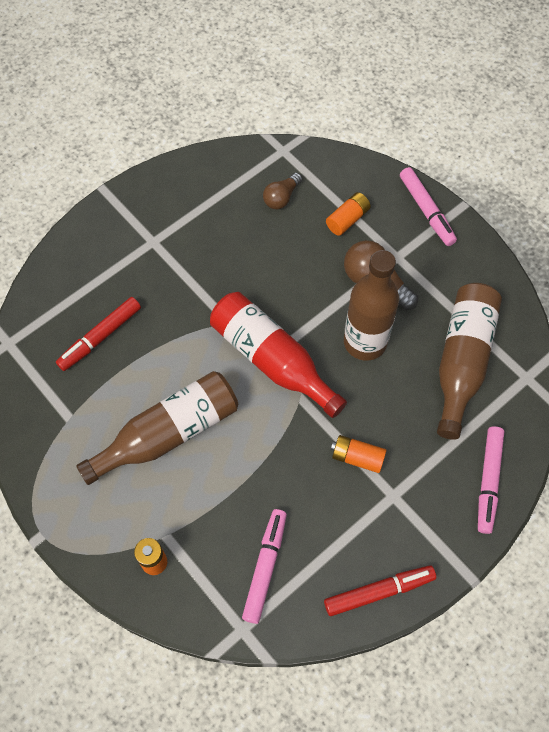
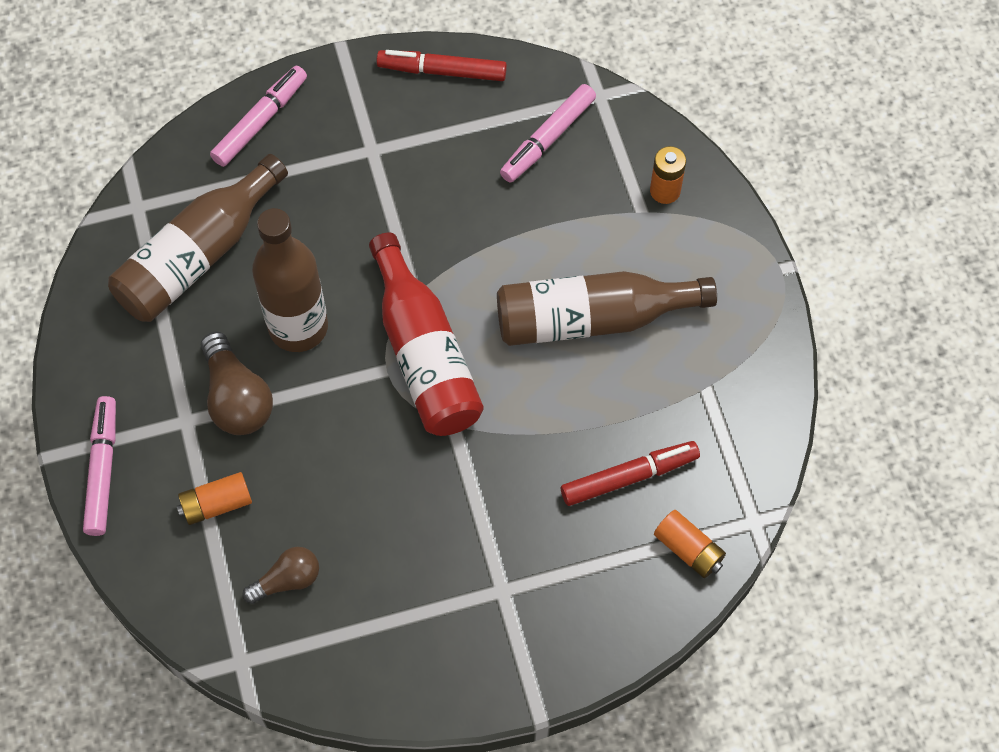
camera: 155 degrees left, 0 degrees up
(357, 457) = (387, 203): orange battery -> orange battery (688, 549)

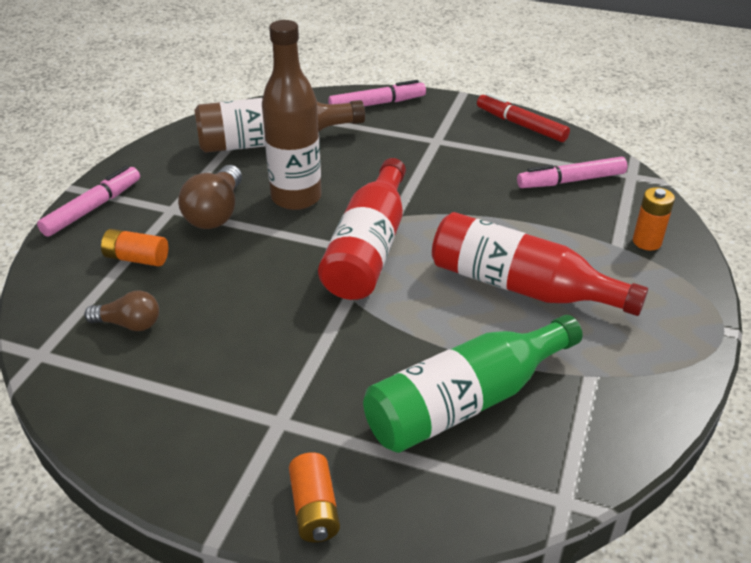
camera: 35 degrees right, 25 degrees down
(592, 319) = (521, 286): brown bottle -> red bottle
(629, 477) = (466, 401): red marker -> green bottle
(688, 549) = (477, 486): orange battery -> orange battery (314, 509)

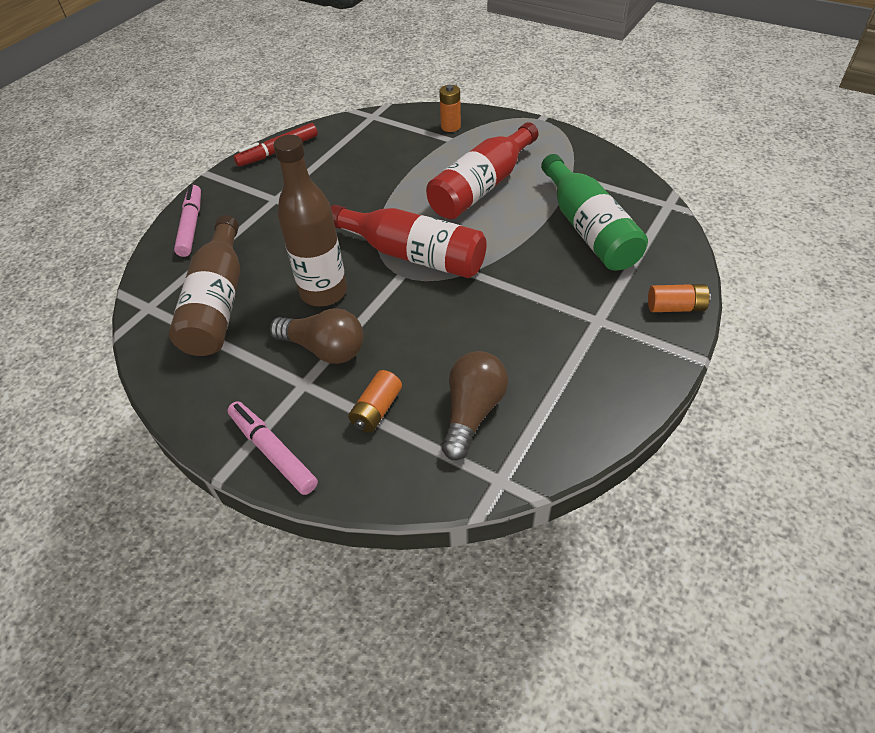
camera: 75 degrees left, 10 degrees up
(129, 324) = (472, 412): brown light bulb -> brown light bulb, size x1.58
(571, 181) = (367, 142): pink marker -> none

